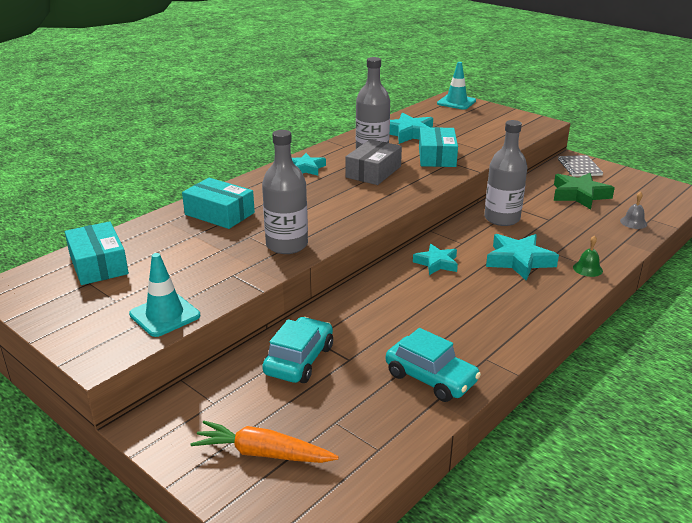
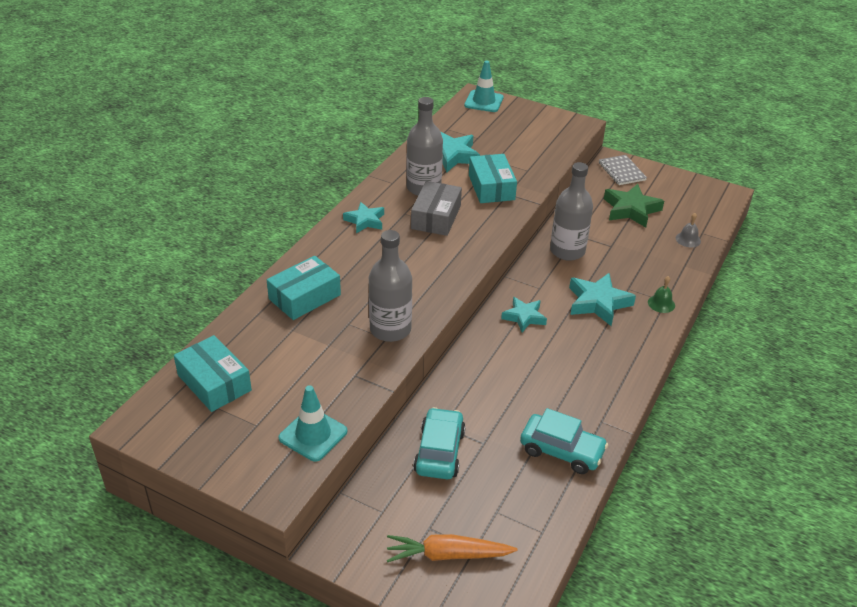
camera: 15 degrees left, 10 degrees up
(219, 213) = (304, 297): turquoise box -> turquoise box turned 60 degrees counterclockwise

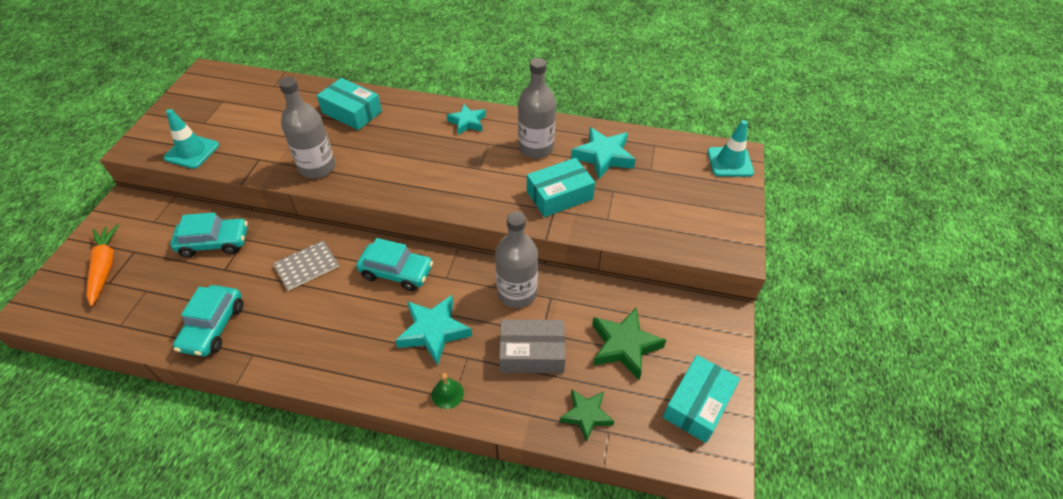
camera: 75 degrees right, 10 degrees up
(214, 382) = (248, 93): turquoise box -> turquoise box (698, 404)
(436, 217) = (490, 165): grey box -> grey box (532, 353)
(524, 317) = (396, 272): turquoise star -> turquoise car
(621, 171) = (705, 327): grey notebook -> grey notebook (306, 266)
(688, 239) = (586, 415): grey bell -> green star

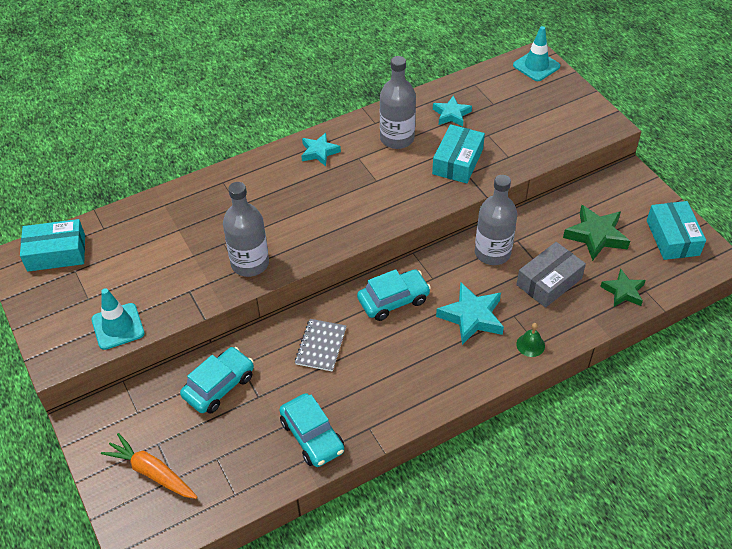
camera: 40 degrees left, 0 degrees up
(352, 112) = (212, 204): turquoise box -> turquoise box (56, 253)
(603, 156) = (451, 114): turquoise star -> turquoise star, size x0.66

